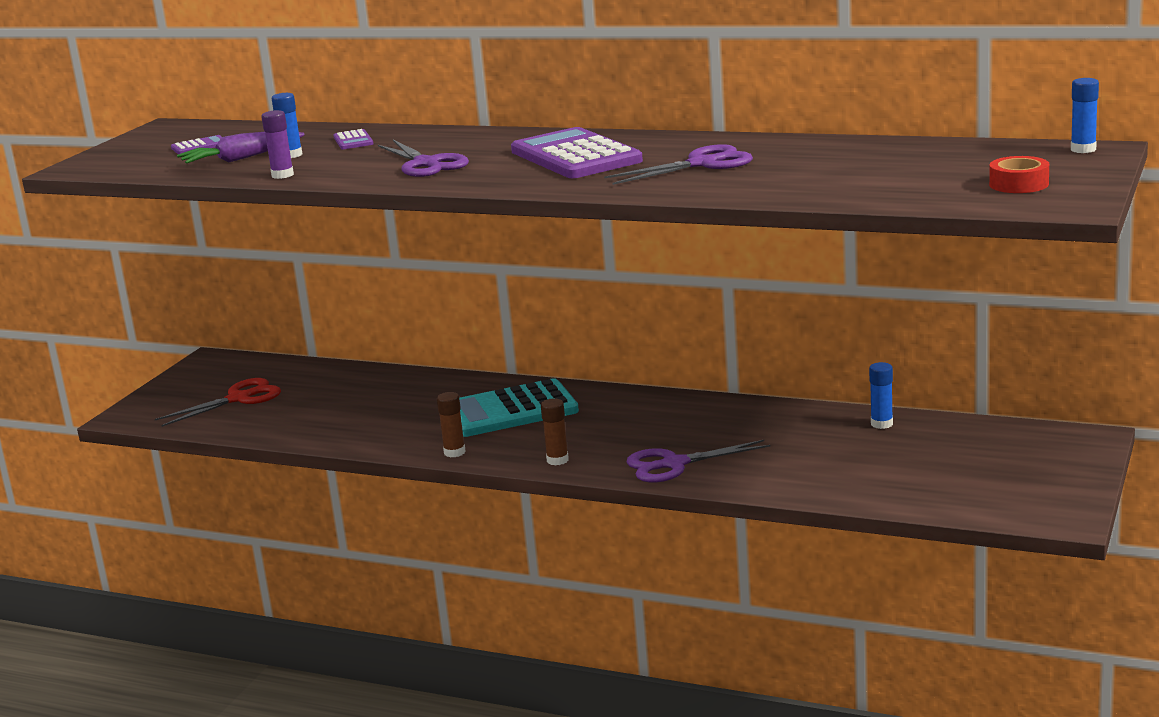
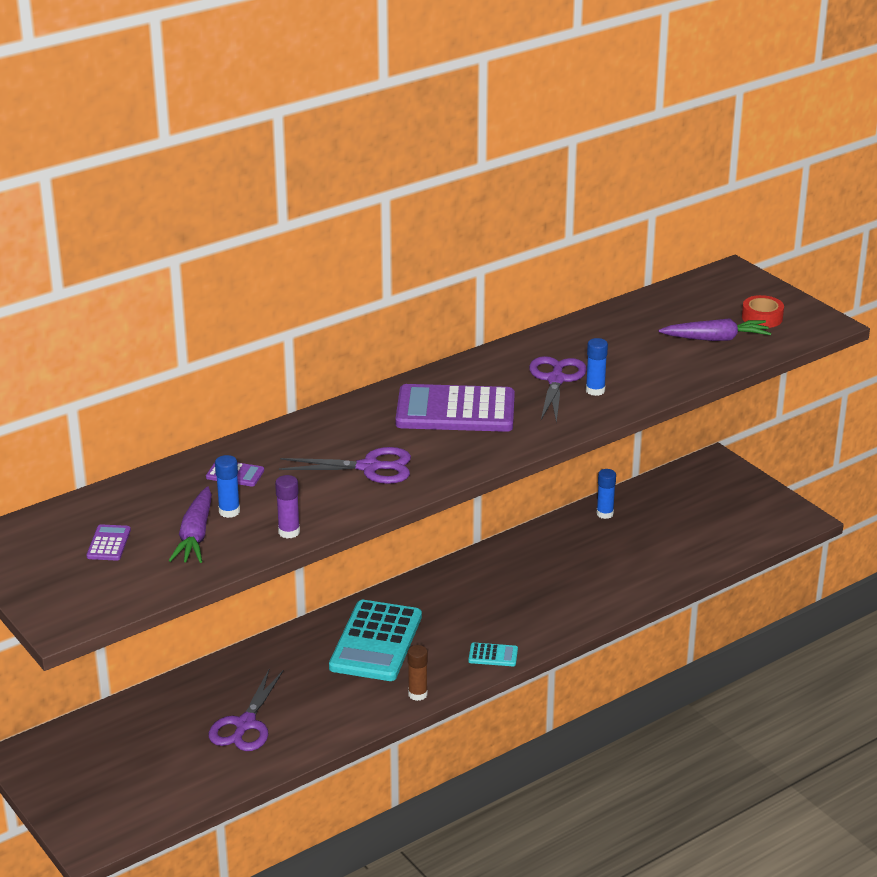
camera: 60 degrees left, 10 degrees up
(239, 399) = (147, 766): red scissors -> none
(557, 460) = (493, 655): brown glue stick -> turquoise calculator
(674, 464) = (562, 612): purple scissors -> purple scissors (245, 724)
(923, 183) = (716, 339): none -> purple carrot
(1083, 149) = (725, 275): blue glue stick -> blue glue stick (595, 390)

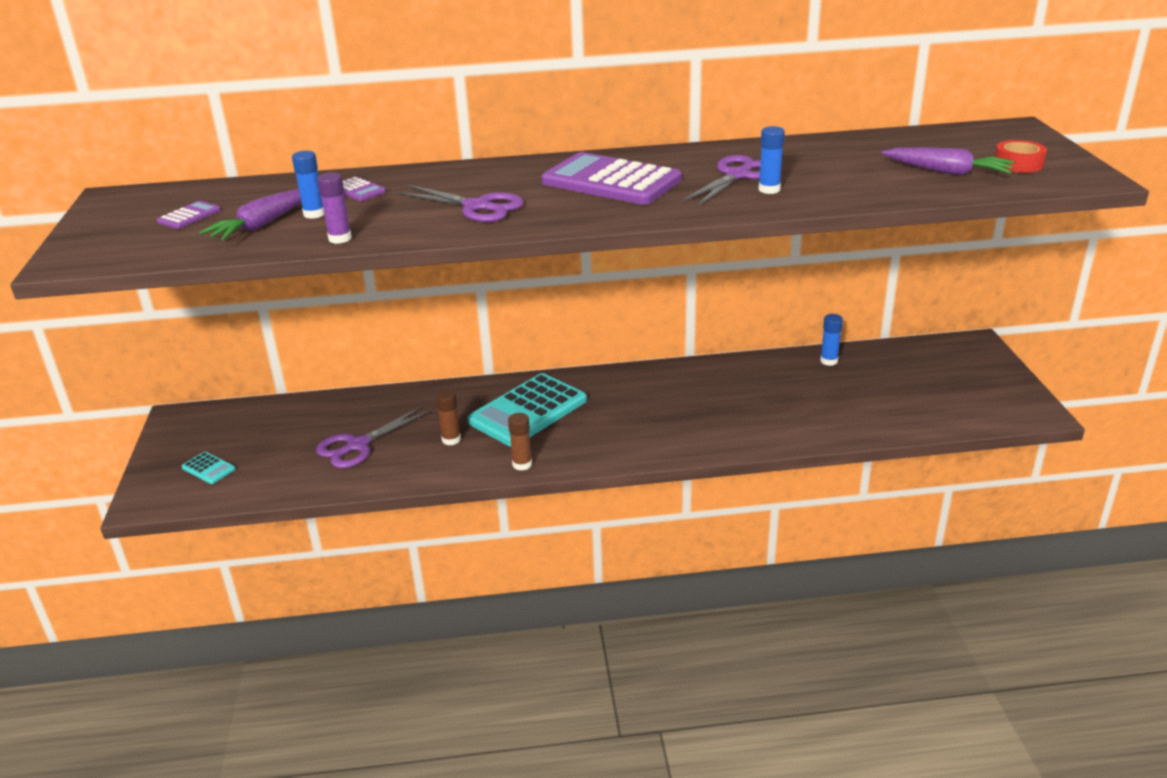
camera: 30 degrees right, 0 degrees up
(330, 691) = (451, 440): none -> brown glue stick
(493, 655) = (620, 451): turquoise calculator -> turquoise calculator (208, 468)

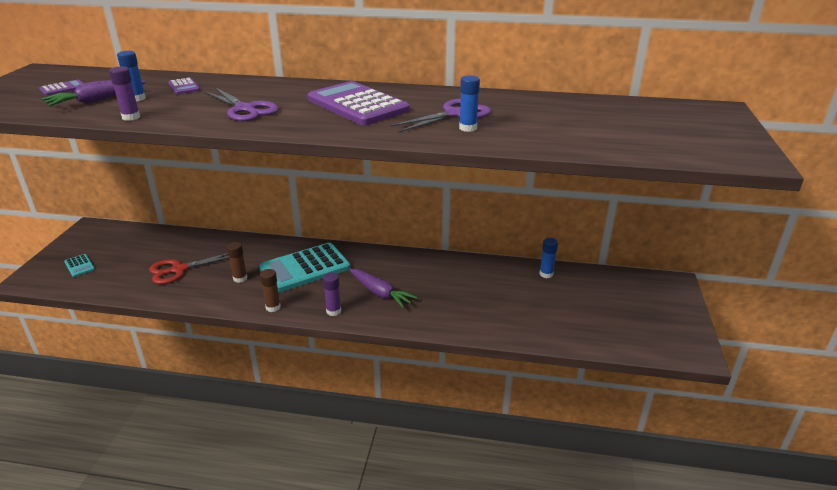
camera: 15 degrees right, 0 degrees up
(358, 445) = (179, 270): purple scissors -> red scissors
(602, 453) = (333, 311): none -> purple glue stick
(947, 172) = (628, 135): purple carrot -> purple carrot (380, 293)
(1018, 164) = (696, 138): red tape -> none

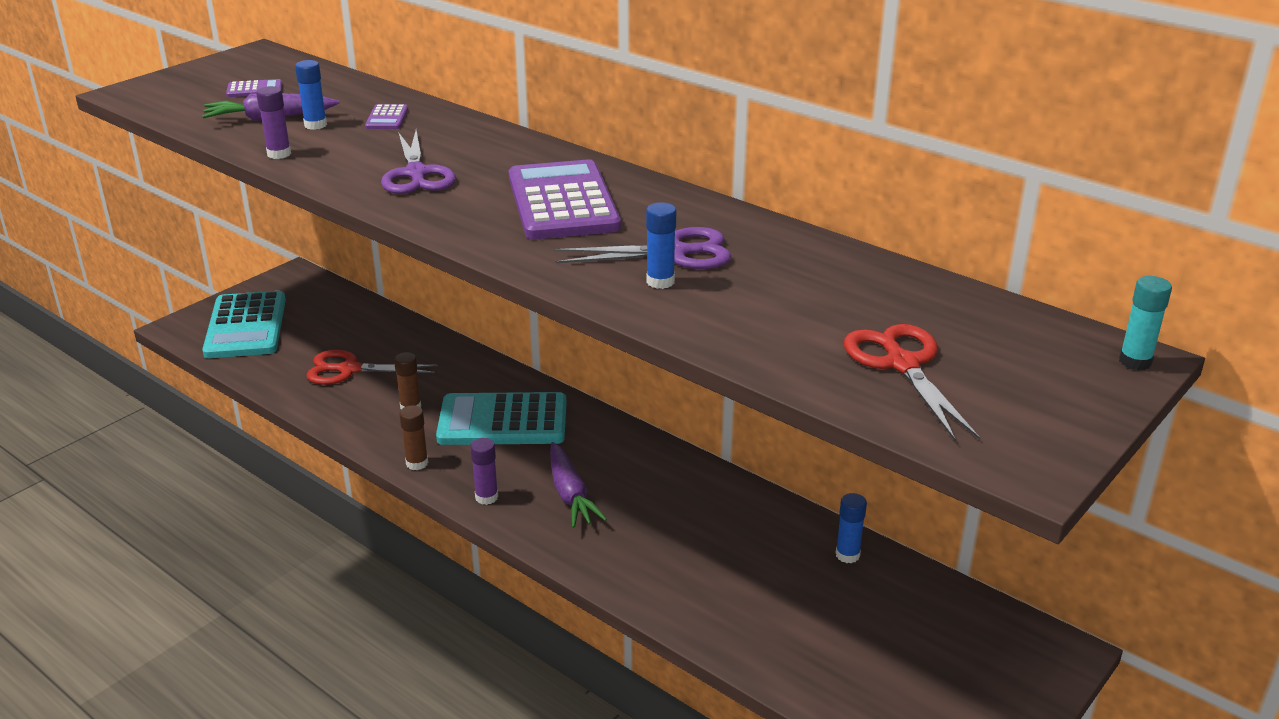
camera: 30 degrees right, 0 degrees up
(79, 266) = (246, 326): turquoise calculator -> turquoise calculator, size x2.36
(637, 134) = (902, 364): none -> red scissors
(724, 109) = (1135, 361): none -> turquoise glue stick

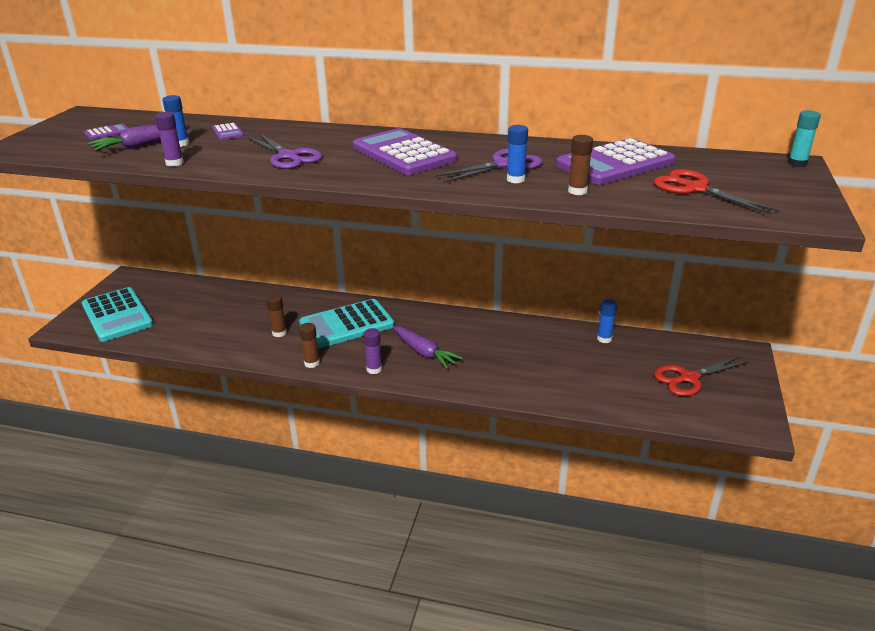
camera: 25 degrees left, 0 degrees up
(349, 369) = (217, 322): red scissors -> red scissors (688, 378)
(722, 323) = (577, 191): none -> brown glue stick
(836, 289) = (615, 163): none -> purple calculator

